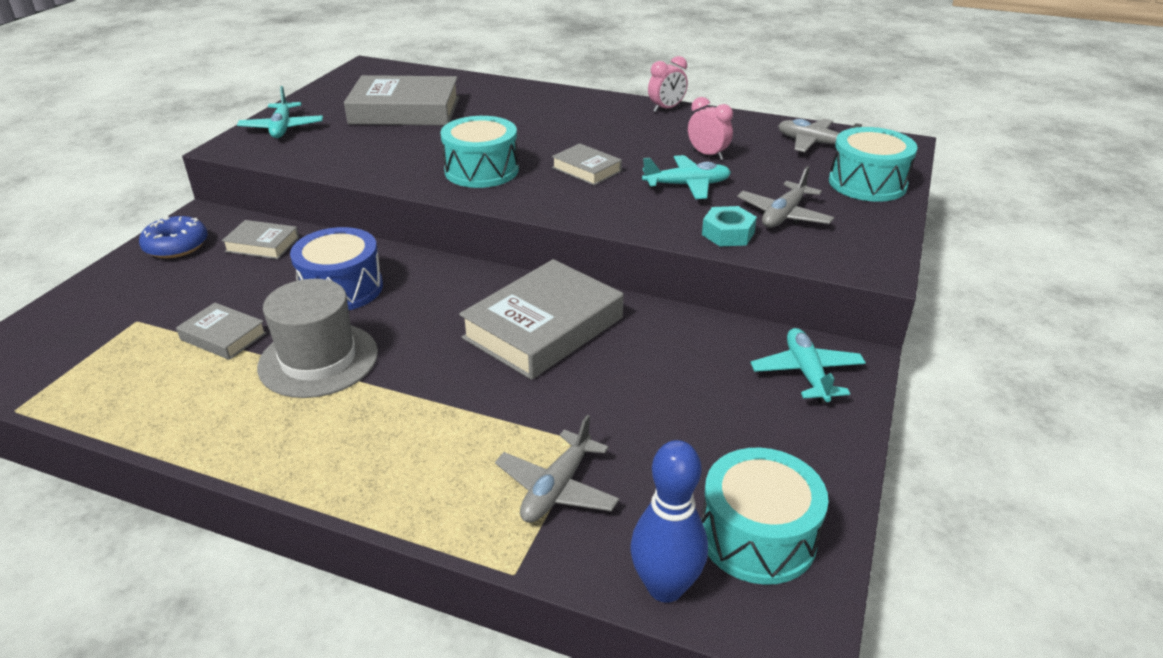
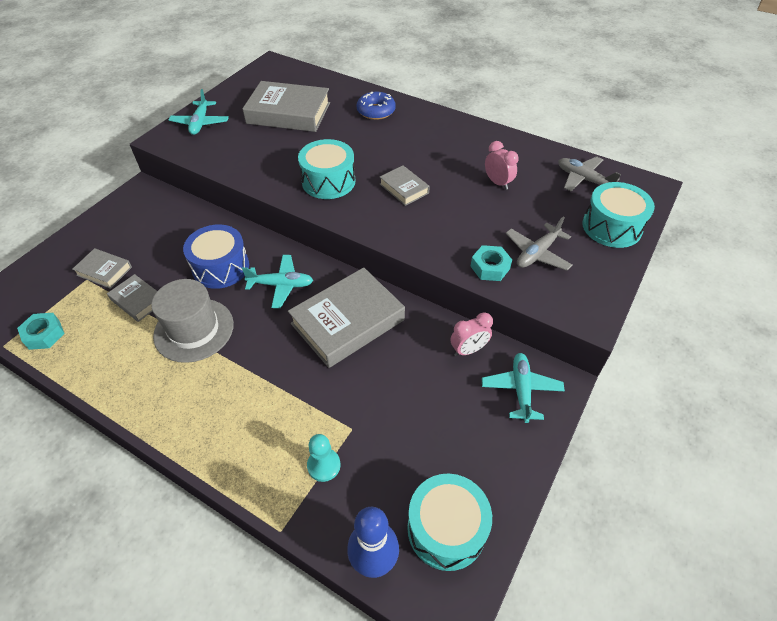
camera: 10 degrees right, 15 degrees up
(81, 390) = (44, 334): none -> turquoise nut
(176, 246) = (122, 214): blue donut -> blue donut (376, 111)
(262, 244) = (177, 220): grey book -> grey book (104, 271)
(557, 488) = (324, 465): grey plane -> turquoise pawn
(666, 109) = (480, 130): pink clock -> pink clock (468, 350)
(687, 185) = (473, 213): turquoise plane -> turquoise plane (281, 285)

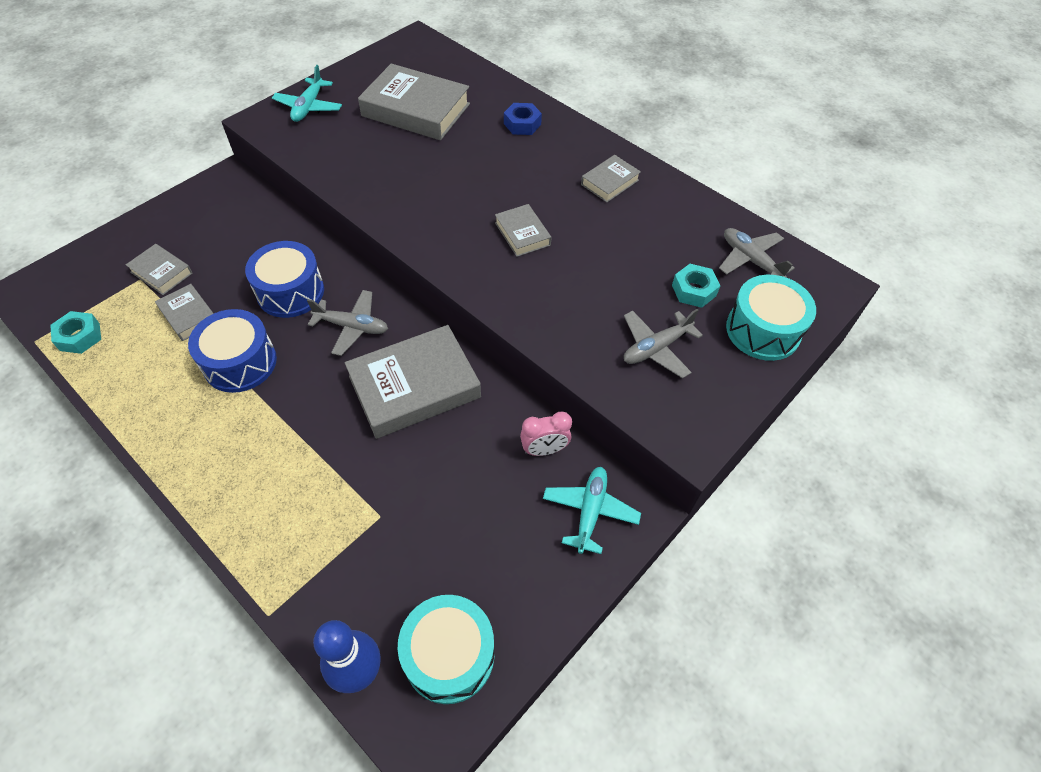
camera: 10 degrees right, 5 degrees up
(194, 330) = (240, 362): grey hat -> blue drum
(281, 285) = (352, 327): turquoise plane -> grey plane
(324, 465) = (336, 552): turquoise pawn -> none
(328, 181) = (435, 209): turquoise drum -> none
(376, 111) = (522, 124): blue donut -> blue nut
(458, 142) = (610, 182): none -> grey book
(490, 267) = (591, 355): turquoise nut -> turquoise nut (694, 290)
(497, 183) = (640, 246): pink clock -> none

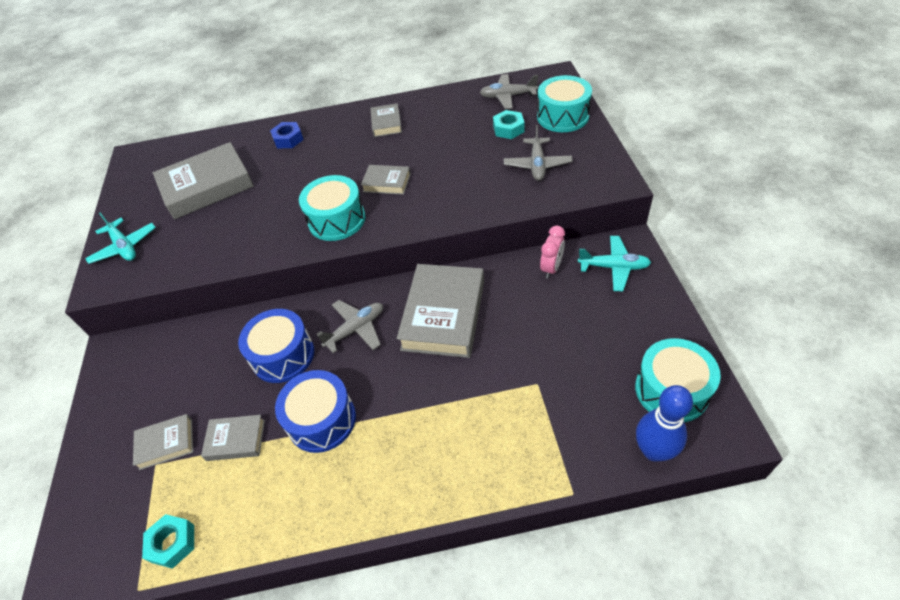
camera: 45 degrees left, 5 degrees down
(443, 226) = (337, 220): none -> turquoise drum
(590, 512) = (613, 267): turquoise plane -> turquoise plane turned 135 degrees clockwise

